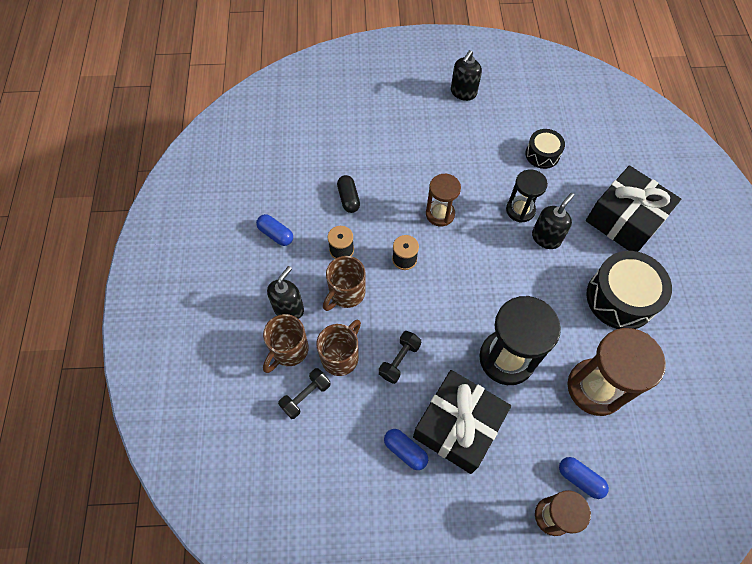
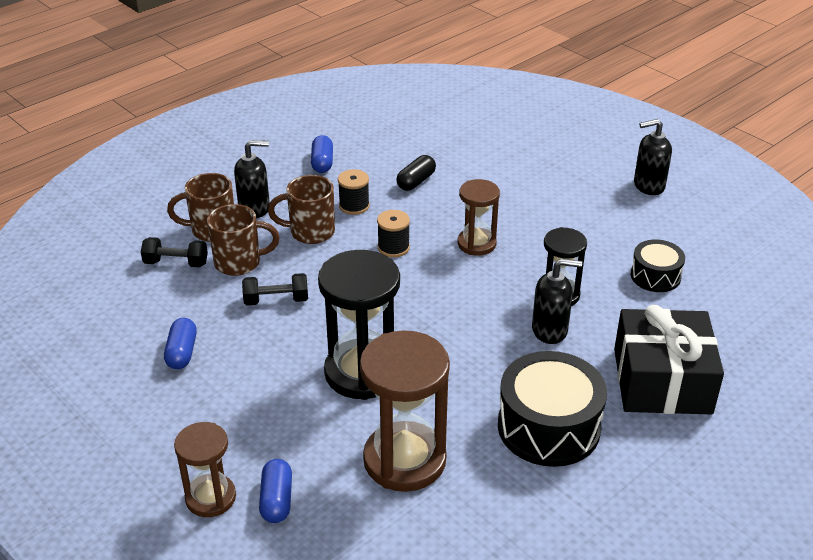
camera: 50 degrees right, 25 degrees down
(458, 426) = (245, 375): black gift -> none

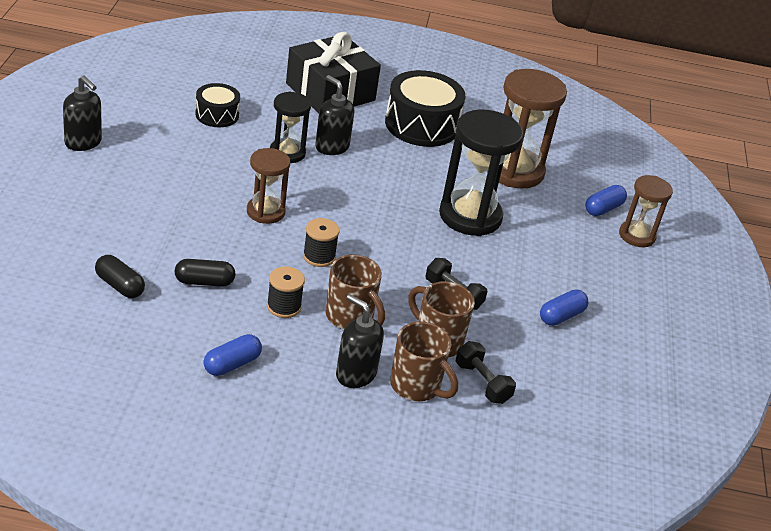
camera: 135 degrees left, 0 degrees up
(445, 146) = (119, 286): none -> black capsule

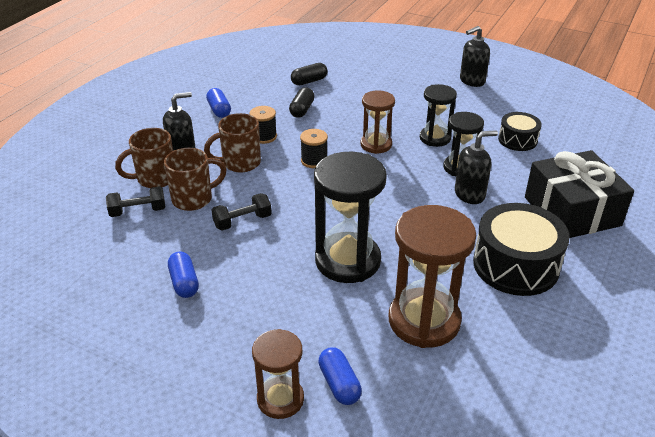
camera: 115 degrees right, 0 degrees up
(234, 169) = (435, 138): none -> black hourglass

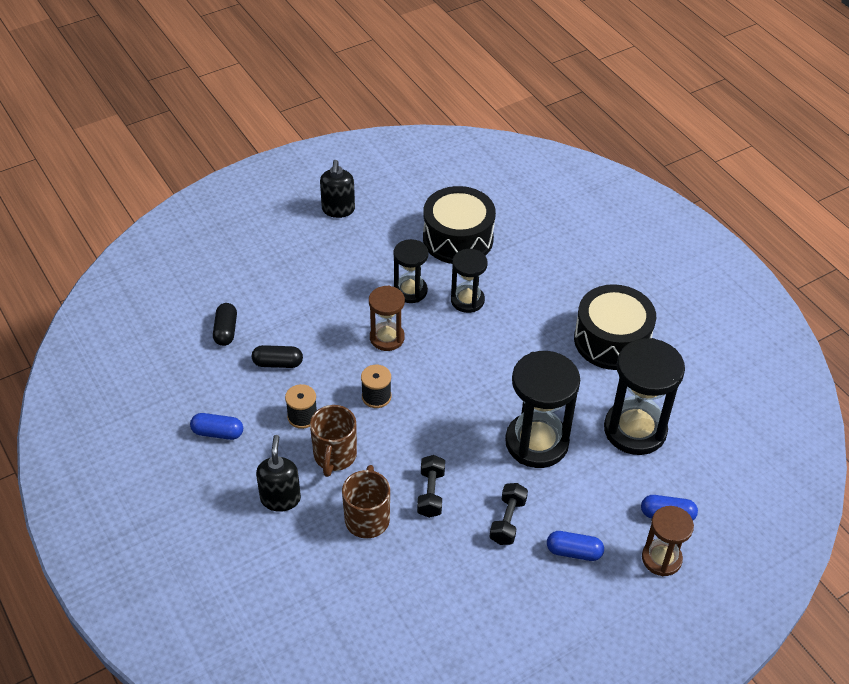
camera: 60 degrees left, 10 degrees up
(138, 211) = (354, 572): black dumbbell -> black dumbbell (507, 521)
(155, 179) = (307, 538): brown mug -> none
(184, 283) = (488, 572): blue capsule -> blue capsule (574, 552)
(302, 110) = (278, 363): black capsule -> black capsule turned 45 degrees counterclockwise
(424, 320) = (635, 430): brown hourglass -> black hourglass
(470, 194) = (508, 315): black soap dispenser -> none
(517, 140) = (458, 239): black drum -> black drum, size x1.77
(572, 211) = (574, 267): black gift -> none

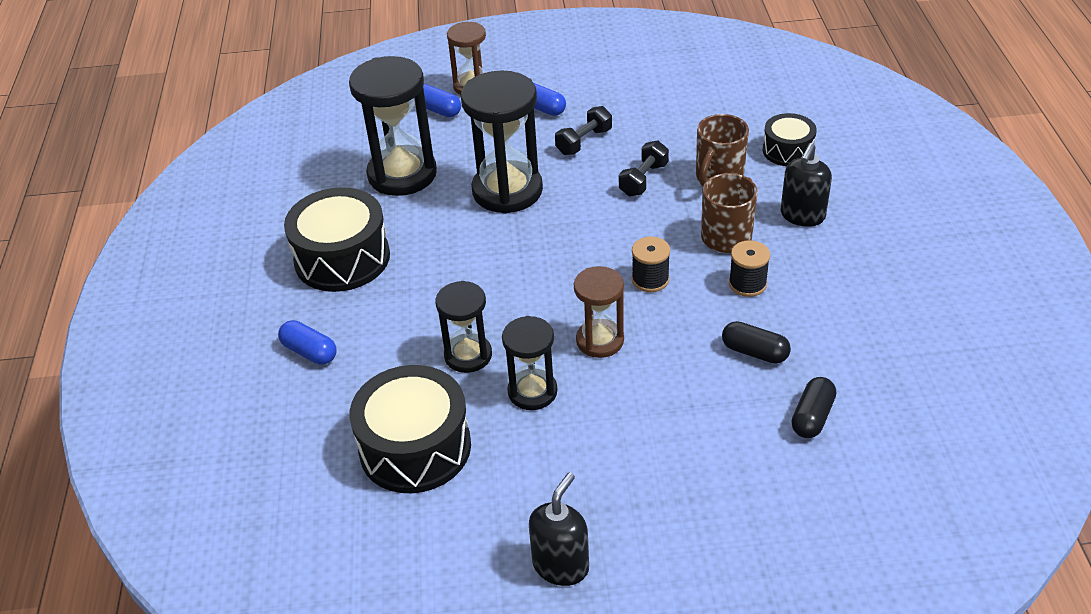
camera: 150 degrees left, 5 degrees down
(218, 433) = (856, 295): blue capsule -> blue capsule (309, 352)
(317, 575) = (787, 150): none -> black drum

